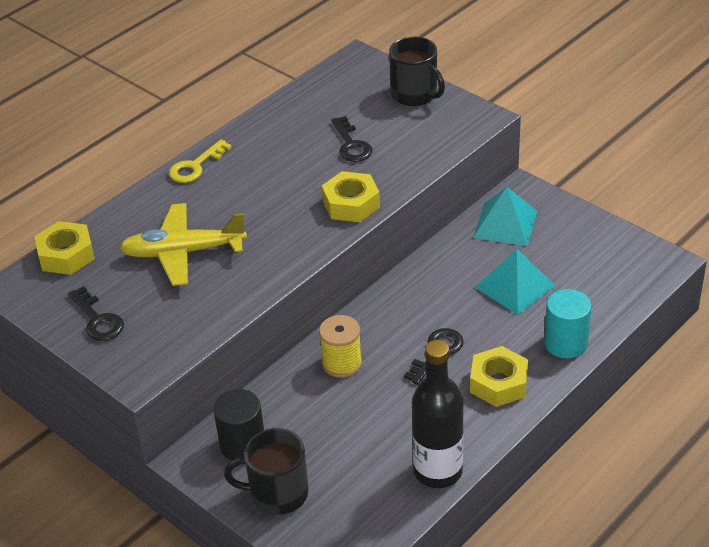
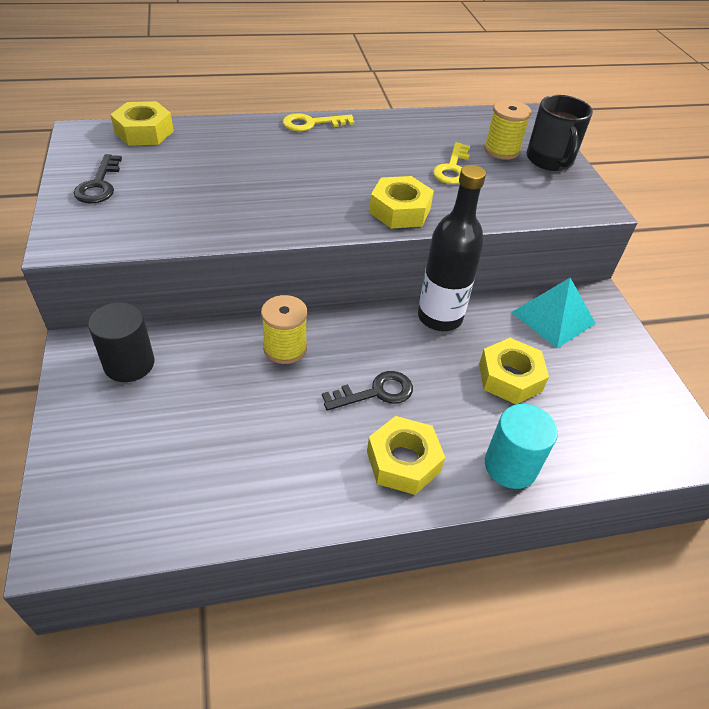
camera: 30 degrees right, 5 degrees up
(183, 252) = (223, 173): yellow plane -> none
(277, 493) = (101, 427): black mug -> none
(351, 145) = (452, 168): black key -> yellow key
(371, 106) = (501, 150): none -> yellow spool
(438, 471) = (253, 511): black bottle -> black bottle (439, 317)
(514, 286) = (510, 377): turquoise pyramid -> yellow nut

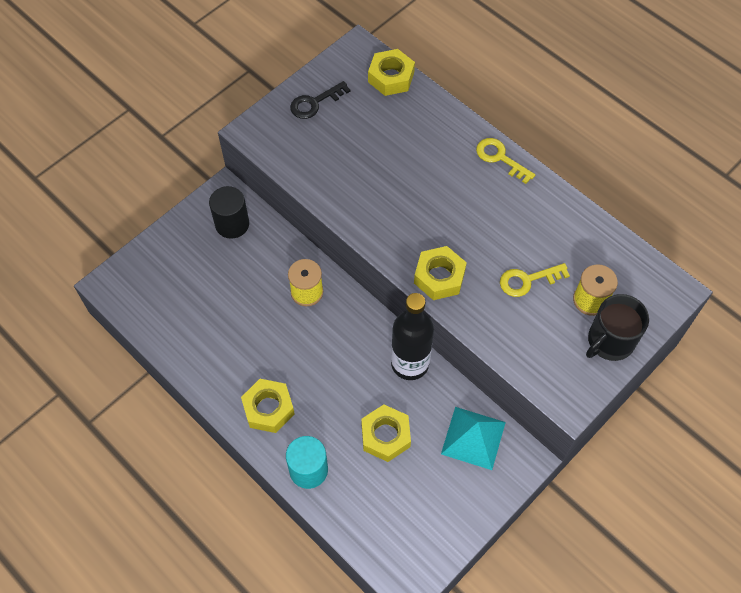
camera: 60 degrees right, 15 degrees up
(376, 392) = (310, 364): black key -> none

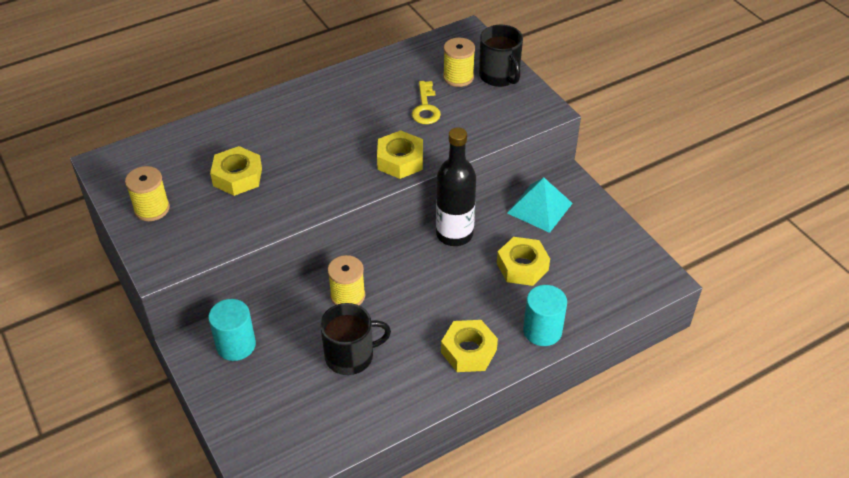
camera: 75 degrees left, 15 degrees down
(232, 224) = (236, 345): black cylinder -> turquoise cylinder
(240, 313) = (350, 356): none -> black mug
(315, 103) = (152, 209): black key -> yellow spool
(391, 77) = (155, 146): yellow nut -> yellow nut (237, 177)
(500, 158) = (292, 95): yellow key -> none

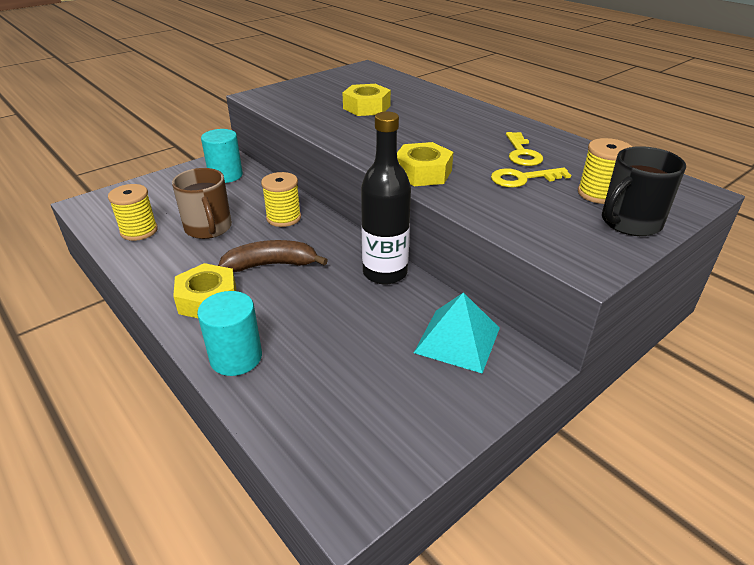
camera: 80 degrees right, 10 degrees down
(152, 209) = (319, 86): yellow spool -> yellow spool (139, 231)
(350, 356) = (208, 228): black mug -> brown mug
(381, 97) = (522, 153): none -> yellow key
(427, 307) = (271, 265): none -> brown banana
(522, 266) = (344, 331): yellow nut -> none

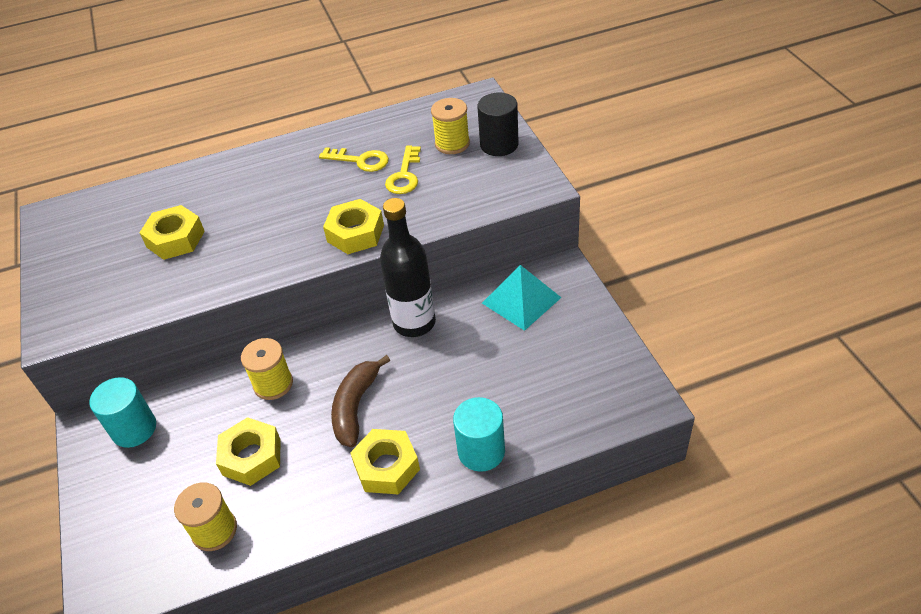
camera: 65 degrees left, 10 degrees up
(208, 228) = (251, 457): brown mug -> yellow nut
(630, 222) = (499, 144): black mug -> black cylinder

